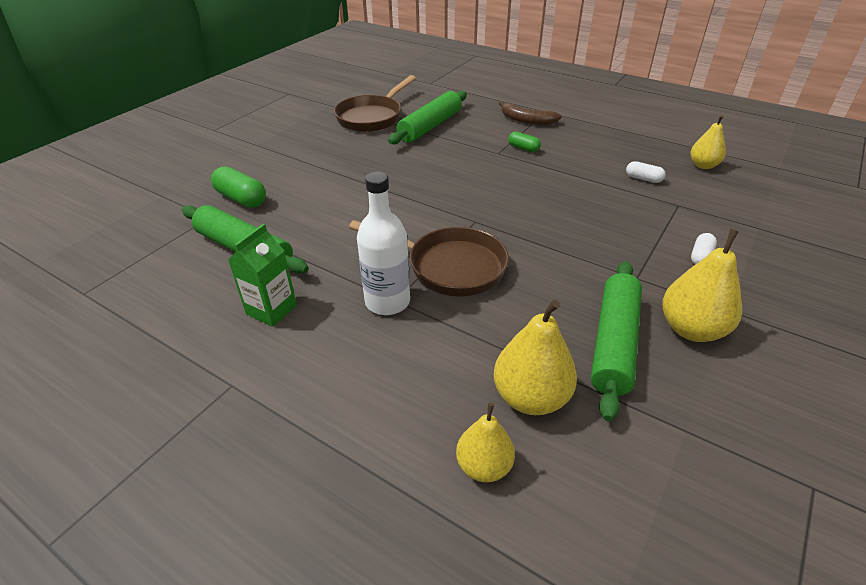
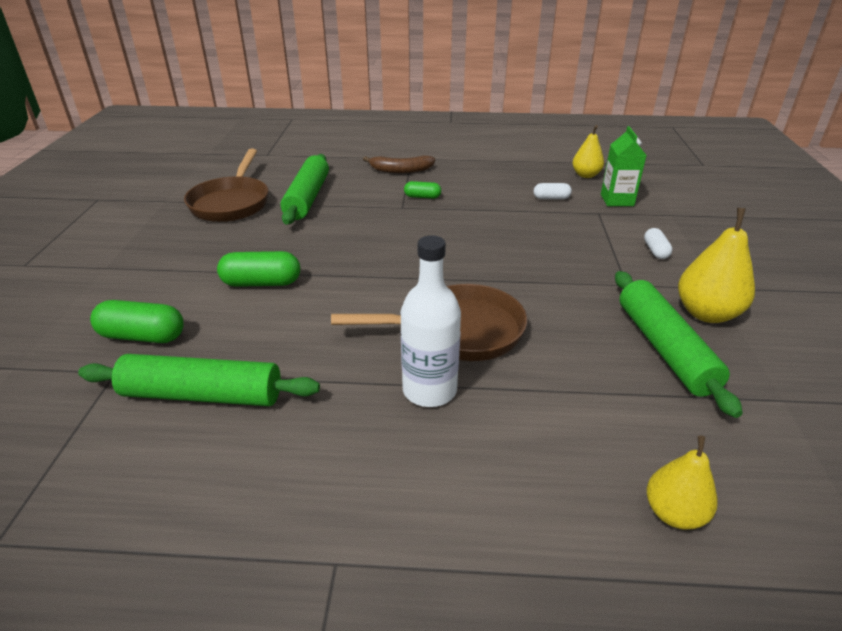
camera: 30 degrees left, 5 degrees down
(271, 310) = (304, 452): green carton -> green carton (617, 200)
(342, 184) = (261, 283): none -> green capsule
(530, 397) = (648, 427): yellow pear -> none

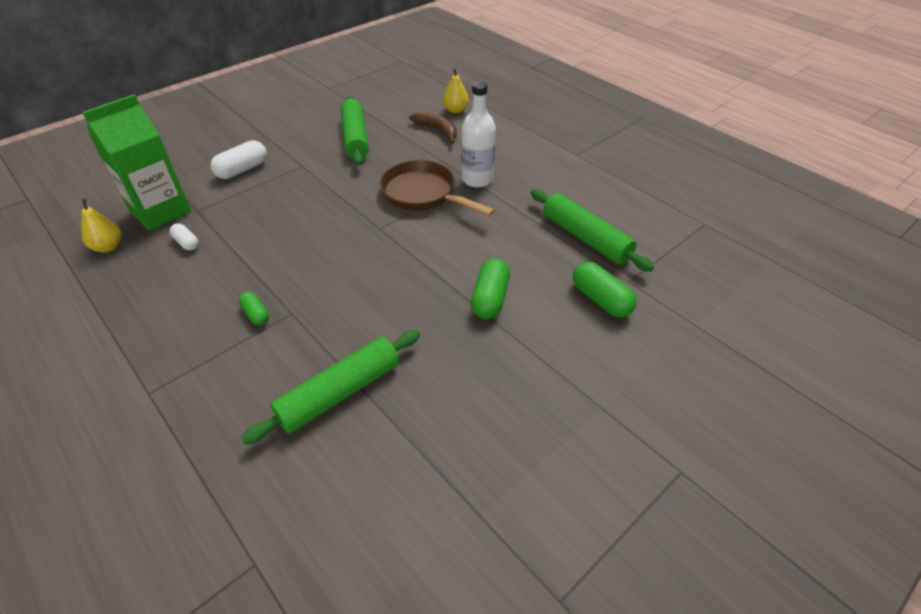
camera: 135 degrees left, 10 degrees up
(231, 203) = (415, 445): brown pan -> none
(261, 283) = (490, 298): green capsule -> green capsule turned 60 degrees clockwise
(401, 170) = (198, 374): brown banana -> brown banana (437, 130)
(617, 200) = (160, 211): green carton -> green carton, size x1.68
(655, 251) = (242, 170): white capsule -> white capsule, size x1.70
(664, 348) = (355, 138): green rolling pin -> green rolling pin turned 45 degrees counterclockwise
(706, 313) = (305, 136): yellow pear -> none

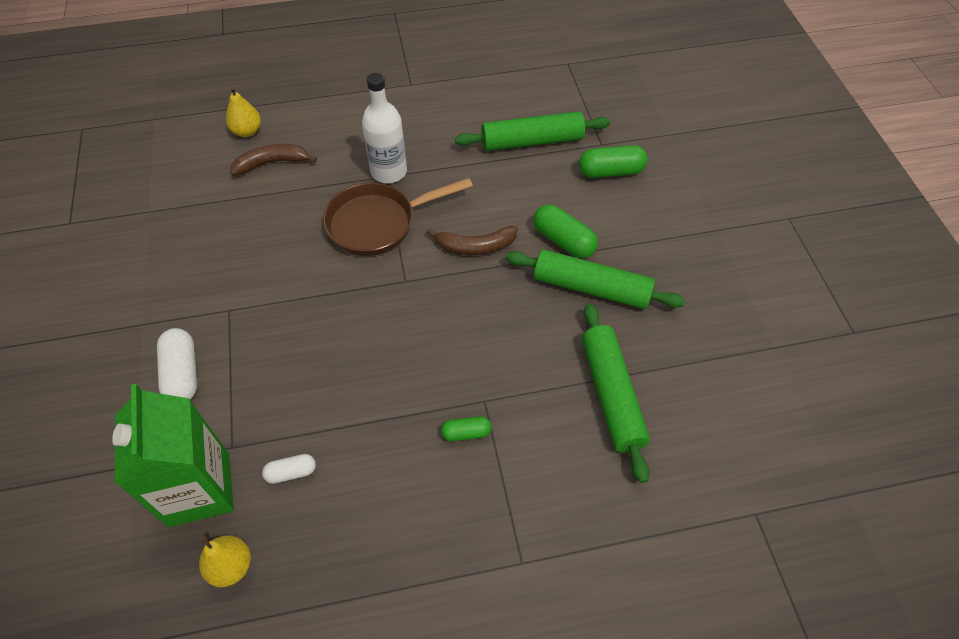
camera: 60 degrees left, 10 degrees up
(355, 138) = (217, 239): green rolling pin -> green rolling pin (591, 287)
(441, 250) = (476, 246): none -> brown banana

